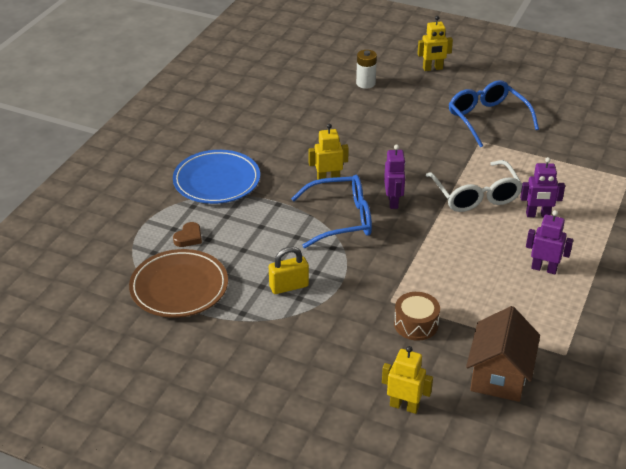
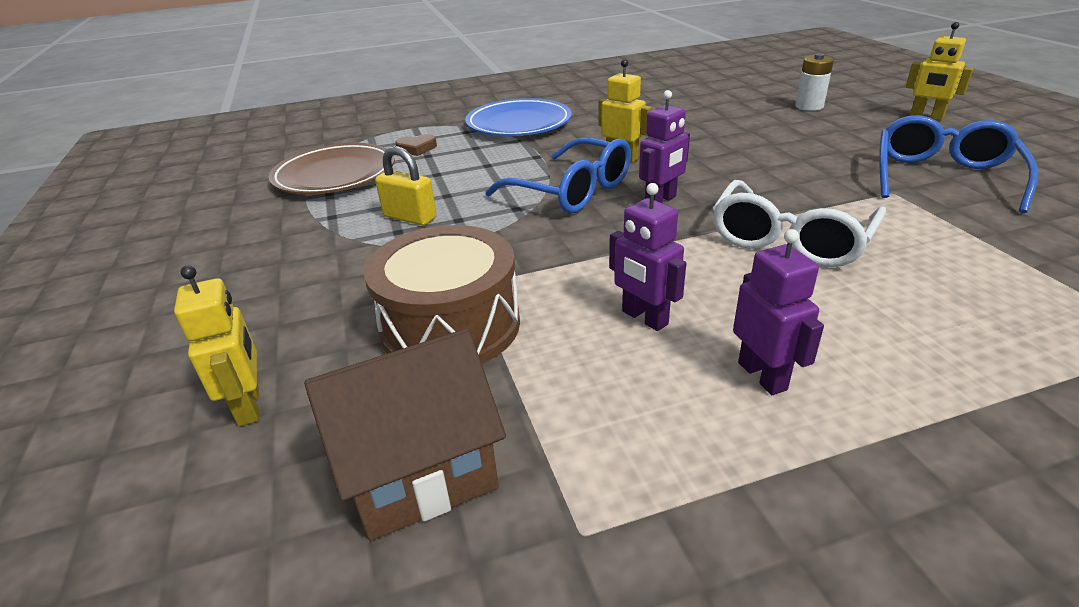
camera: 50 degrees right, 5 degrees down
(416, 324) = (450, 326): brown drum -> brown drum, size x1.74
(538, 215) = (866, 304): purple robot -> purple robot (644, 318)

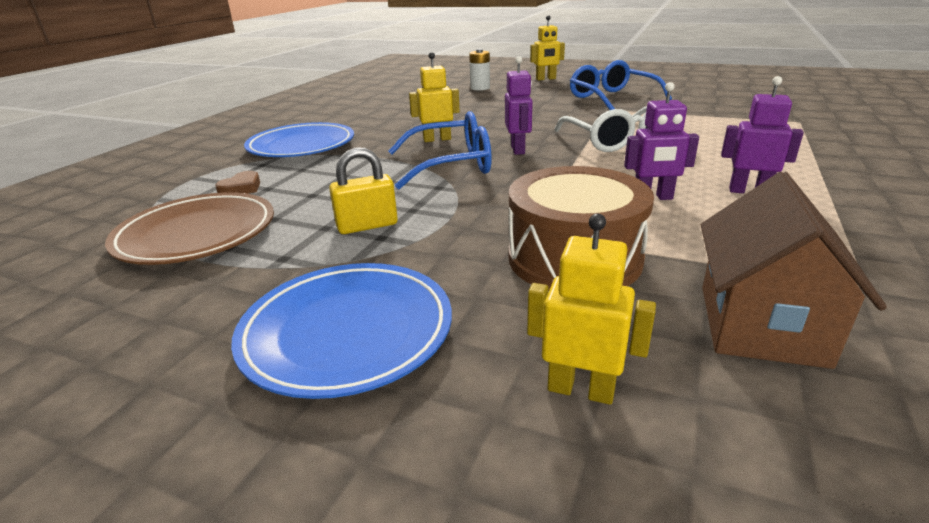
camera: 50 degrees left, 5 degrees down
(258, 285) = (347, 332): none -> blue plate

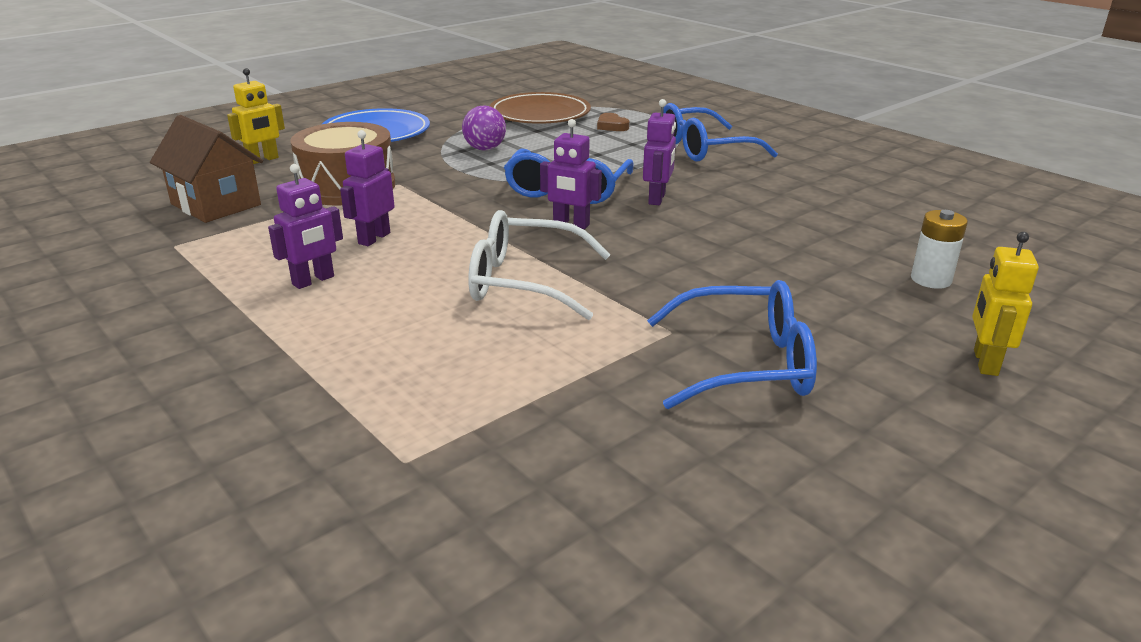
camera: 115 degrees right, 0 degrees up
(301, 146) = (704, 148): blue plate -> blue glasses
(367, 226) = (485, 149): yellow padlock -> purple ball
(437, 139) = (657, 199): yellow robot -> purple robot

